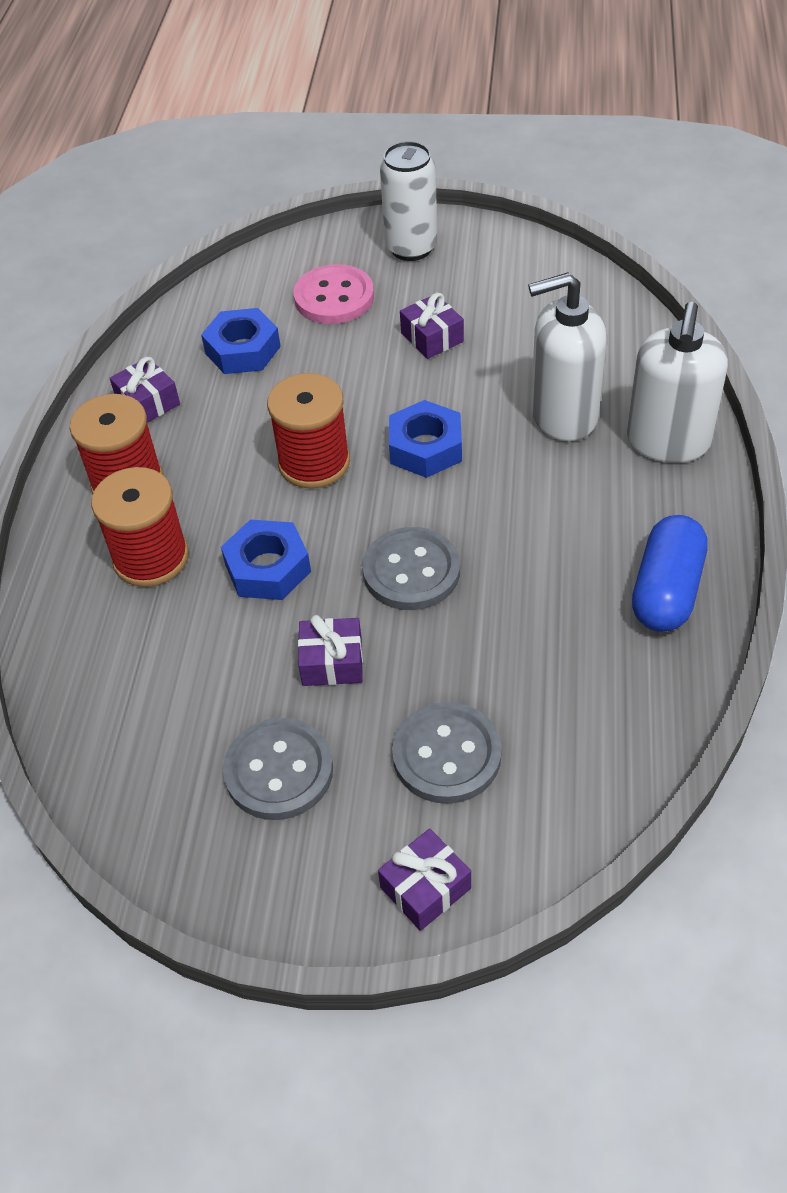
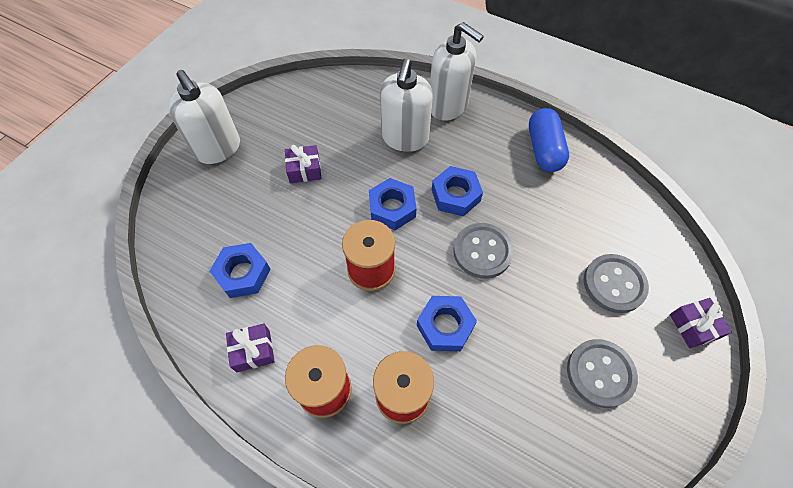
camera: 70 degrees left, 10 degrees up
(332, 662) = (532, 316): purple gift -> none
(334, 297) = (231, 205): pink button -> none
(411, 248) = (218, 149): white can -> white soap dispenser
(494, 508) = (455, 195): none -> blue nut
(666, 590) = (544, 149): blue capsule -> blue capsule turned 45 degrees clockwise

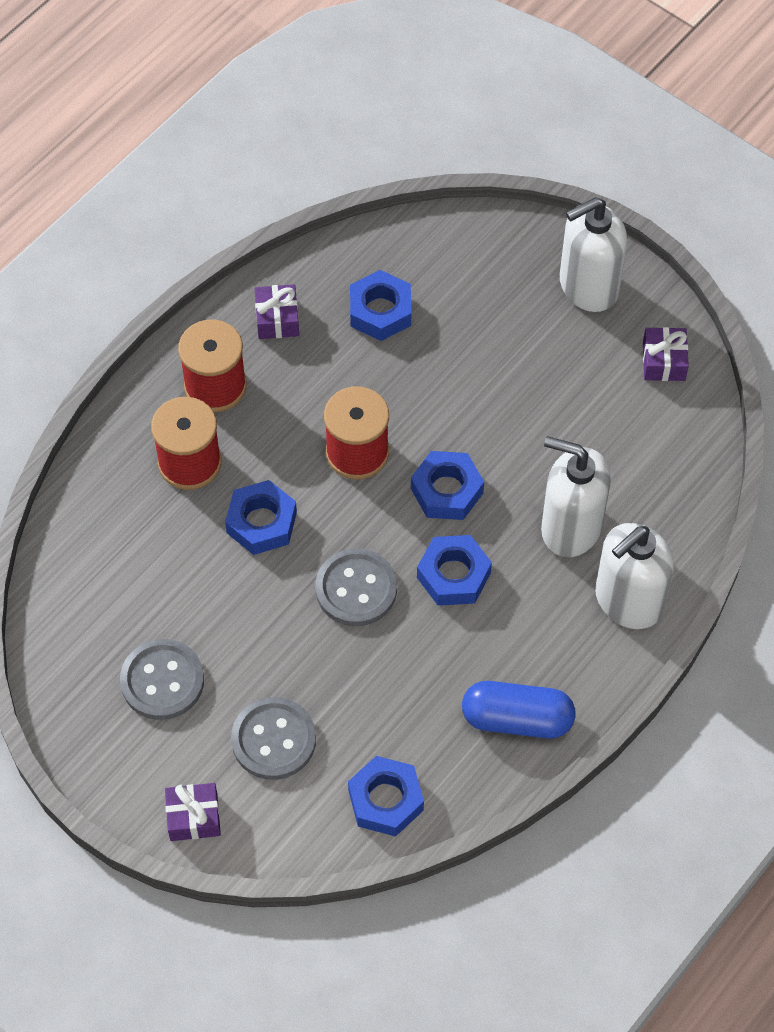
camera: 100 degrees right, 0 degrees up
(304, 170) = (532, 390): purple gift -> purple gift (663, 361)
(626, 210) = (385, 800): none -> blue nut

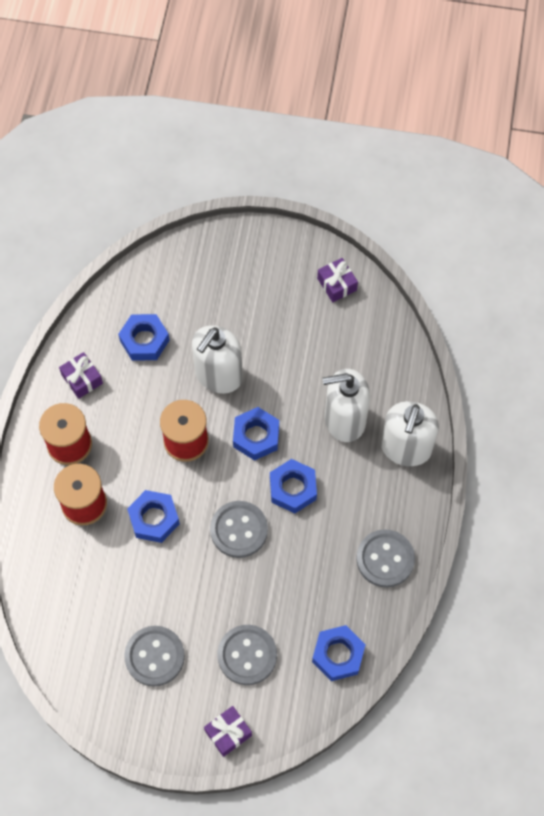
camera: 30 degrees left, 5 degrees up
(517, 719) = (385, 559): blue capsule -> grey button
(588, 286) = (263, 259): white soap dispenser -> white soap dispenser (218, 375)

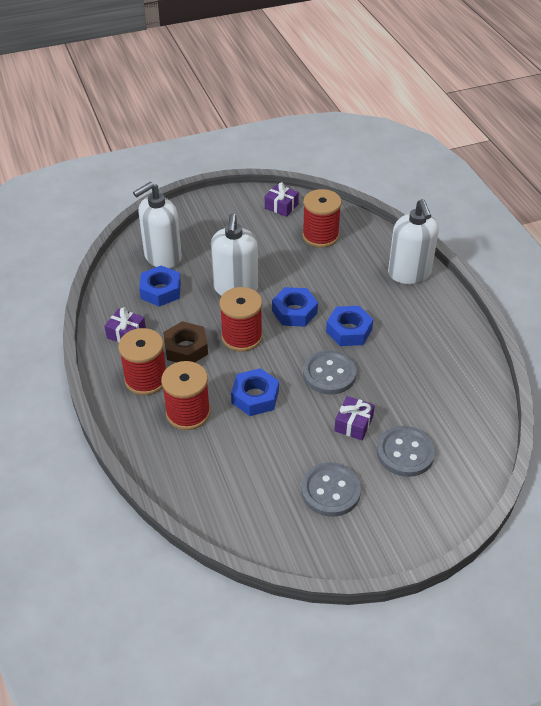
camera: 30 degrees left, 20 degrees down
(126, 427) = (186, 348): none -> brown nut
(228, 733) = (436, 515): purple gift -> purple gift (353, 424)
(338, 655) = (474, 418): blue nut -> none
(344, 420) = (351, 276): white soap dispenser -> white soap dispenser (162, 257)
(350, 348) = (320, 236): none -> red spool
(385, 559) = (453, 342): grey button -> none

